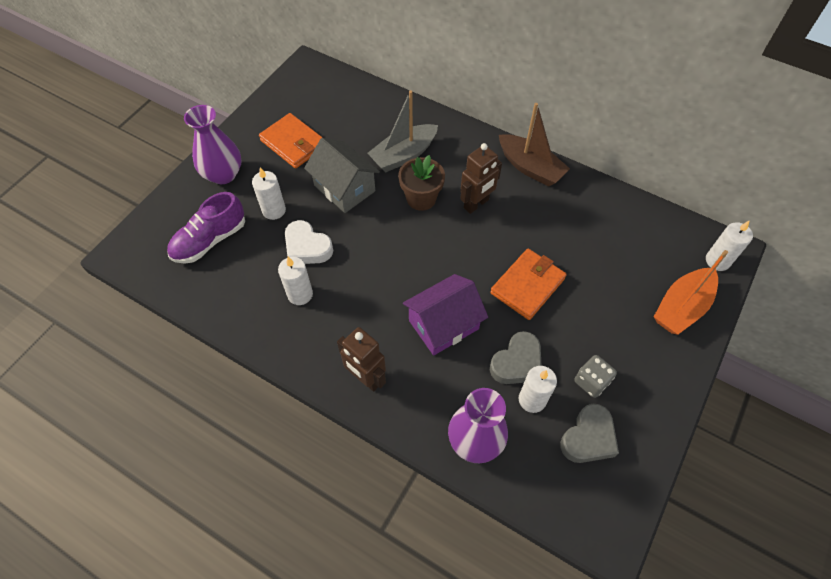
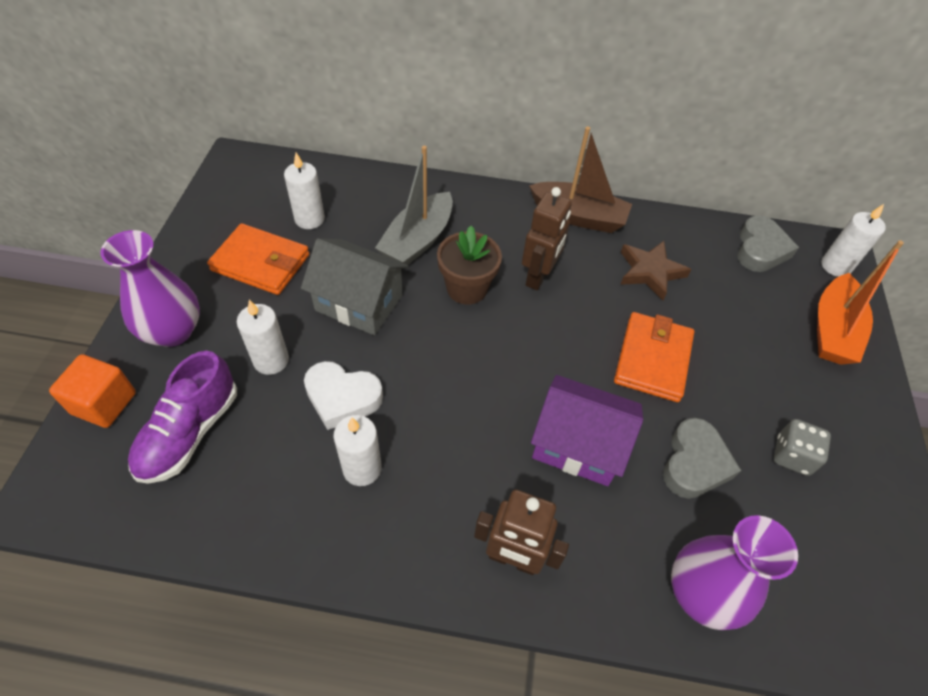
camera: 25 degrees left, 5 degrees down
(169, 208) = (104, 403): none -> orange cube
(443, 325) = (578, 444): purple house -> purple house turned 75 degrees clockwise
(532, 399) = (739, 506): white candle -> white candle (309, 219)
(562, 223) = (650, 272): none -> brown star
(588, 438) = (831, 531): grey heart -> grey heart (760, 249)

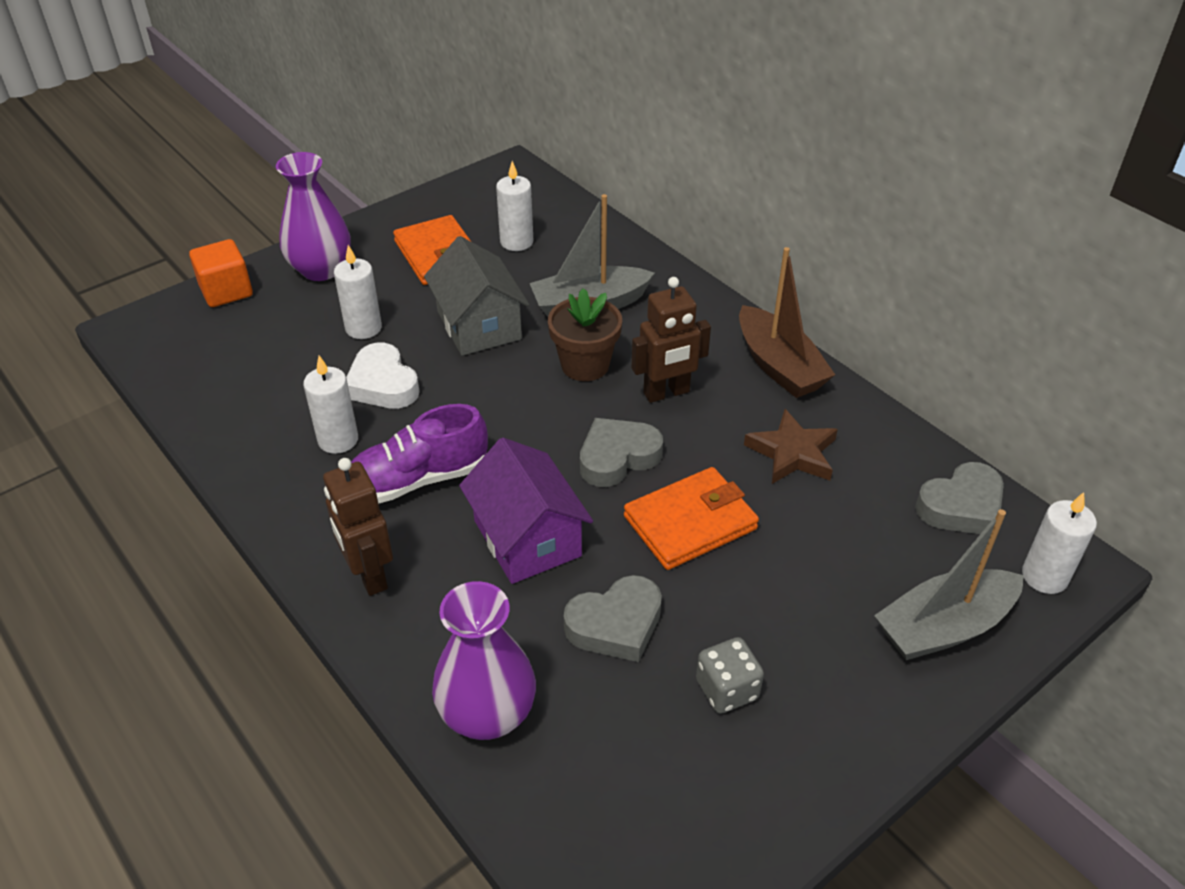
camera: 45 degrees right, 10 degrees down
(190, 432) = (255, 342): purple shoe -> purple shoe (418, 479)
(563, 343) = (617, 457): none -> grey heart
(832, 330) = (944, 627): orange boat -> grey boat

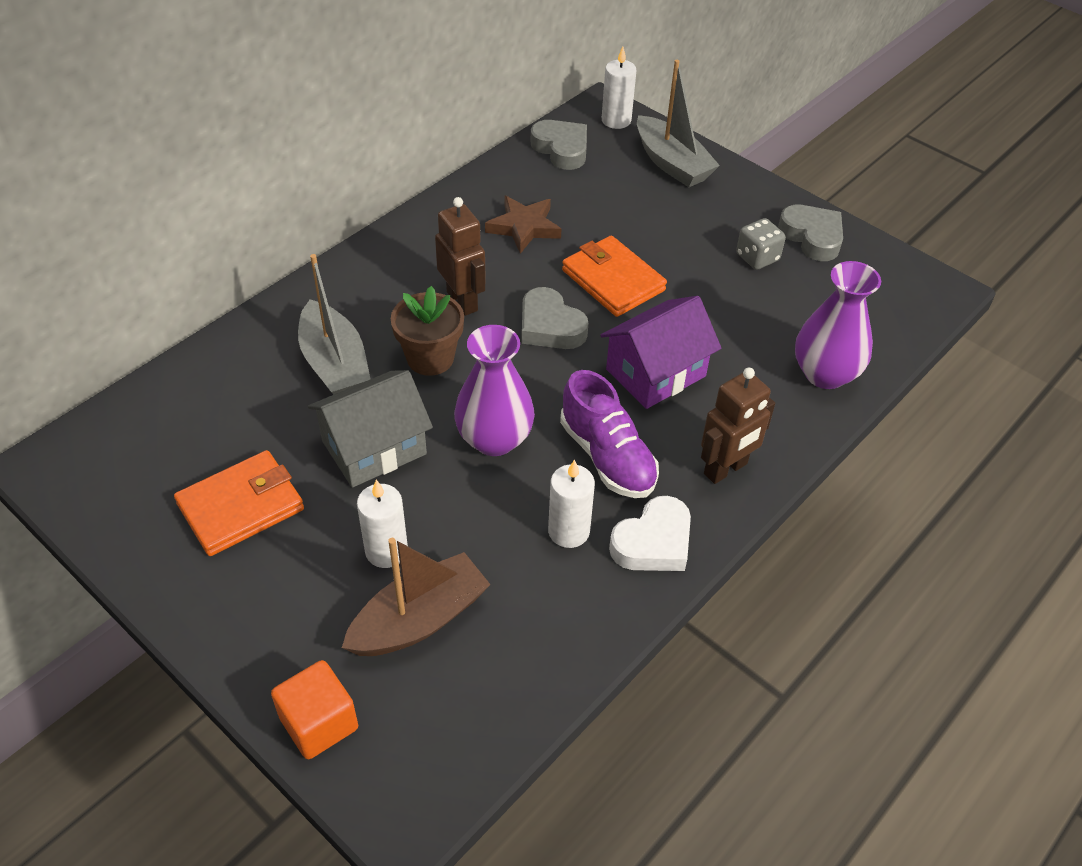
camera: 100 degrees left, 5 degrees up
(321, 269) = (270, 624): purple vase -> purple vase (494, 439)
(383, 384) = (479, 512): white heart -> white heart (653, 542)
(516, 242) = (216, 437): white candle -> none
(616, 624) = (723, 314): grey heart -> grey heart (812, 237)
(779, 366) = (417, 234): brown boat -> brown boat (419, 620)

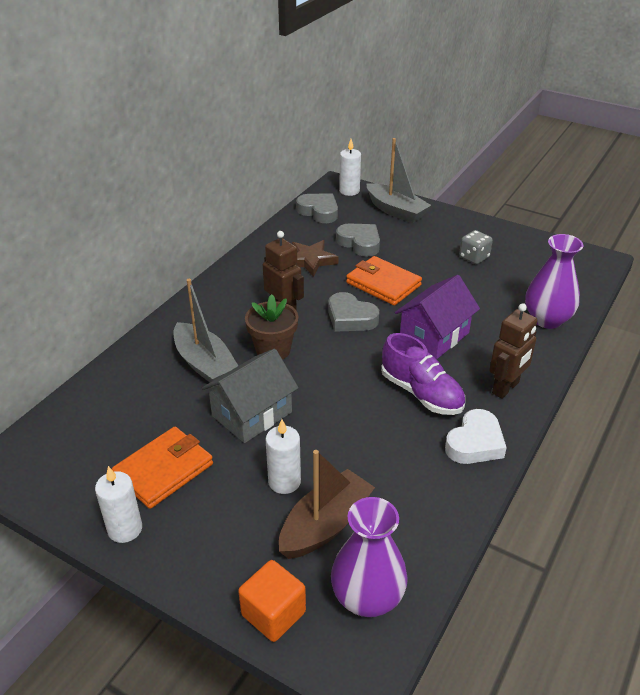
camera: 10 degrees left, 10 degrees down
(494, 439) = (337, 394): purple vase -> purple vase (367, 598)
(568, 531) = (412, 446): white candle -> white candle (125, 529)
(812, 237) = (504, 241): grey heart -> grey heart (360, 243)

